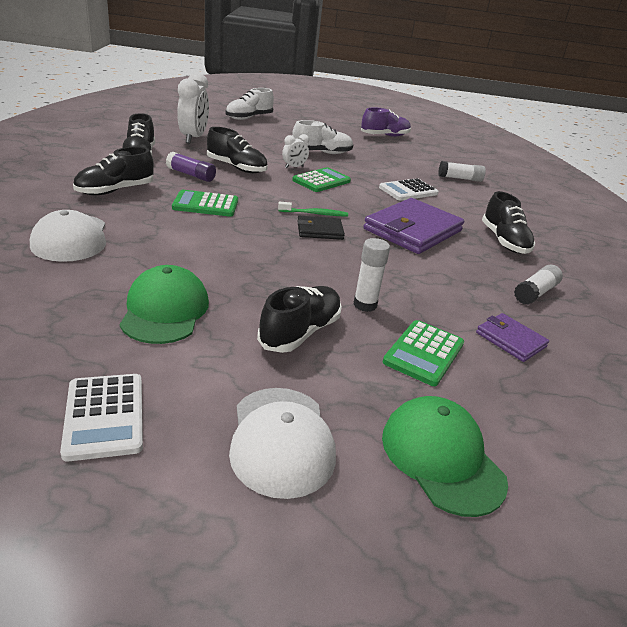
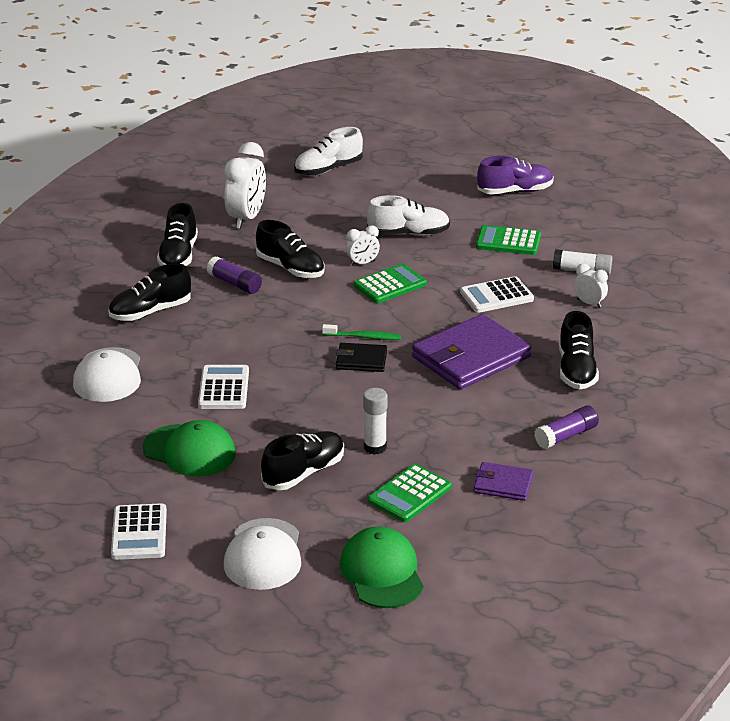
camera: 15 degrees right, 0 degrees up
(165, 310) = (189, 451): green cap -> green cap turned 105 degrees clockwise
(194, 251) = (224, 388): none -> white calculator
(205, 204) = (244, 328): green calculator -> green calculator (508, 241)
(479, 197) = (589, 303): none -> white clock
(510, 340) = (503, 484): purple wallet -> purple wallet turned 45 degrees counterclockwise
(535, 293) = (566, 436): white glue stick -> purple glue stick

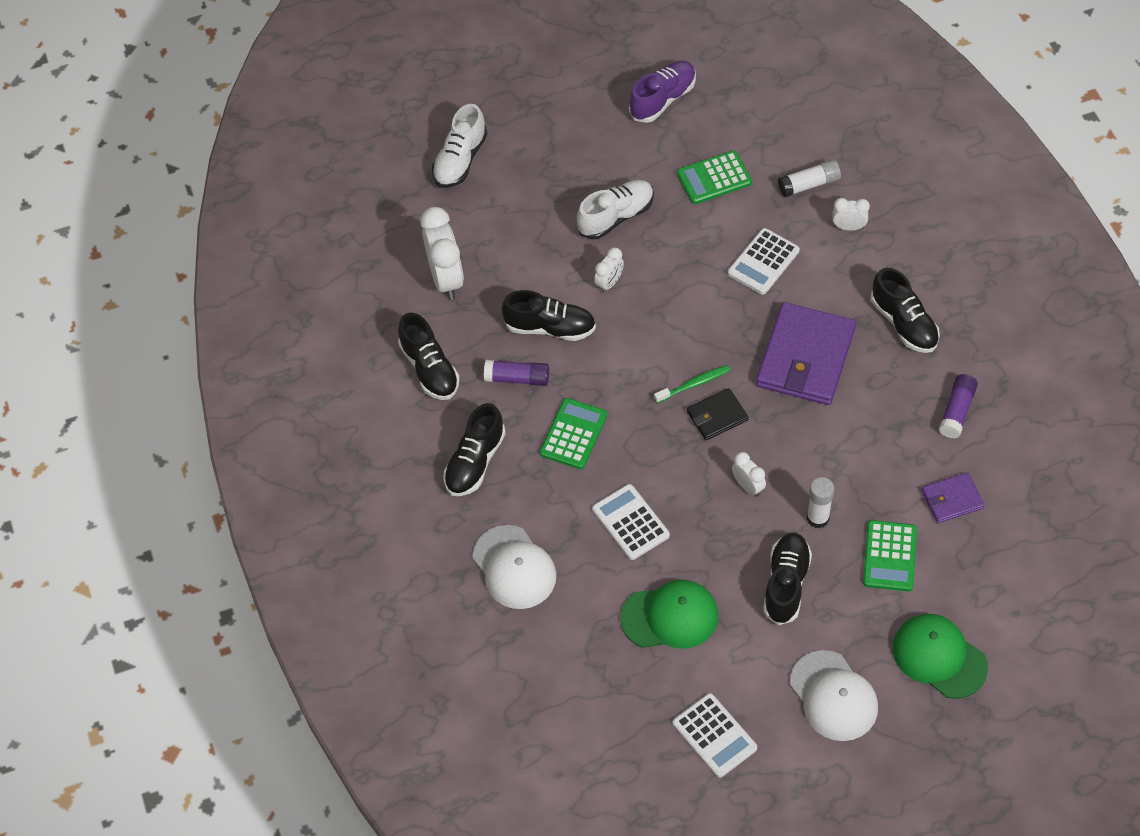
camera: 30 degrees left, 25 degrees up
(339, 407) = (748, 486): none -> white clock
(390, 285) = (658, 300): green calculator -> green calculator (573, 434)

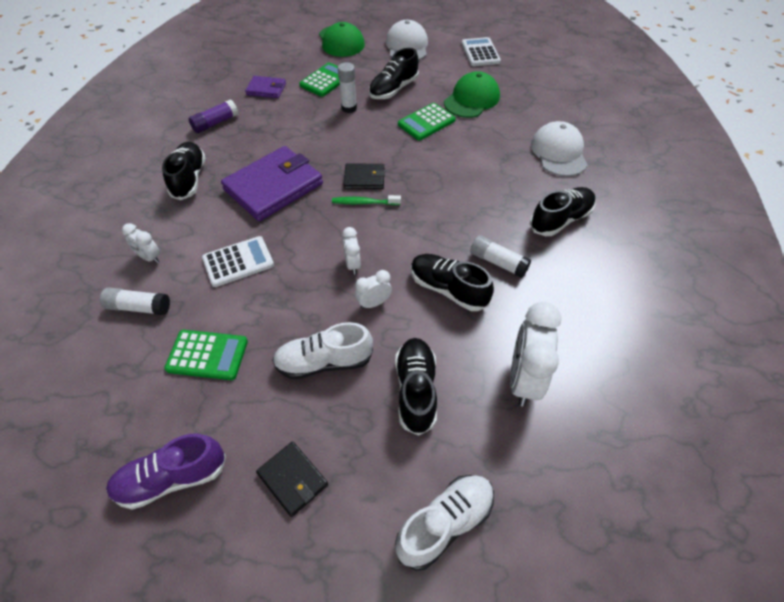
camera: 155 degrees left, 5 degrees down
(429, 369) = (572, 302): black shoe -> black shoe (416, 390)
(517, 378) = (498, 262): purple glue stick -> white glue stick
(573, 434) = (474, 208): green calculator -> green calculator (426, 122)
(580, 136) = (292, 479): none -> black wallet
(630, 522) = (466, 146): white calculator -> none
(670, 616) = (471, 99): green cap -> green cap turned 105 degrees clockwise
(748, 486) = (376, 136): white clock -> white clock (352, 264)

